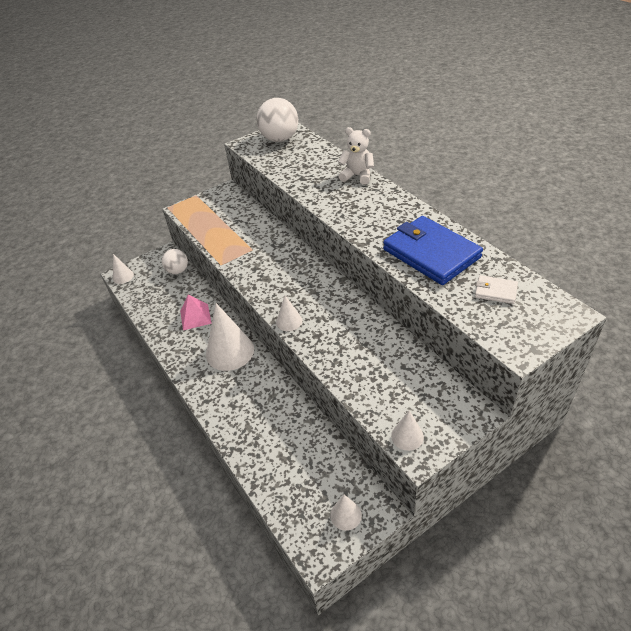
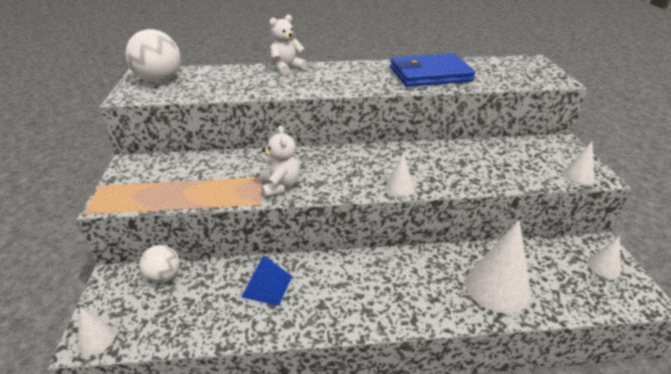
camera: 65 degrees left, 10 degrees down
(195, 317) = (267, 286): pink pyramid -> blue pyramid
(230, 351) = (351, 275): white cone -> white cone (497, 288)
(246, 263) = (280, 186): none -> white teddy bear
(495, 291) = (494, 70): white wallet -> none

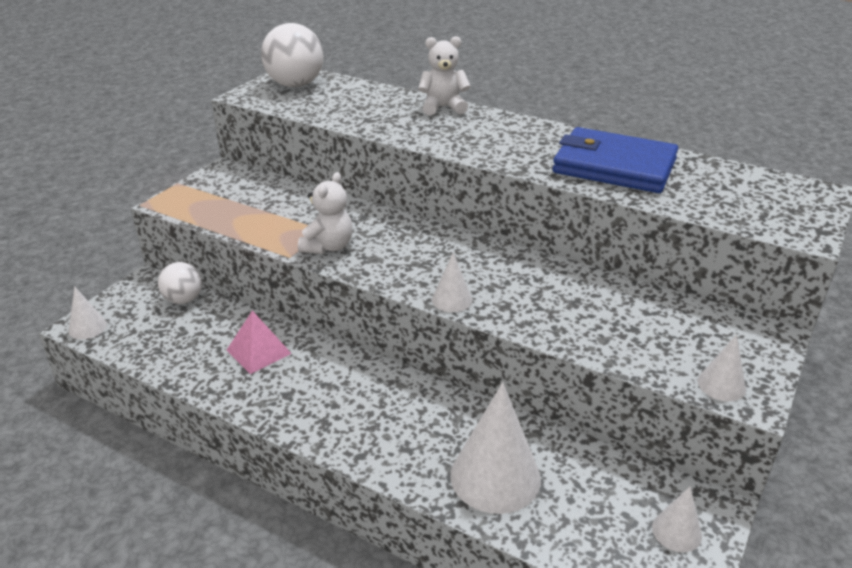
camera: 35 degrees right, 0 degrees up
(267, 286) = (258, 351): blue pyramid -> pink pyramid

